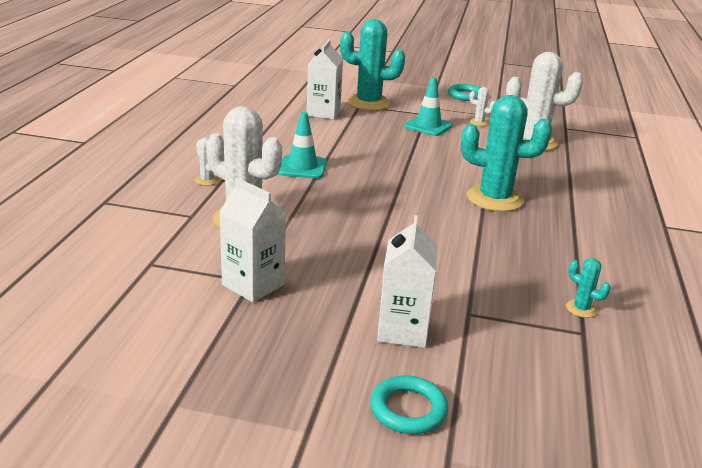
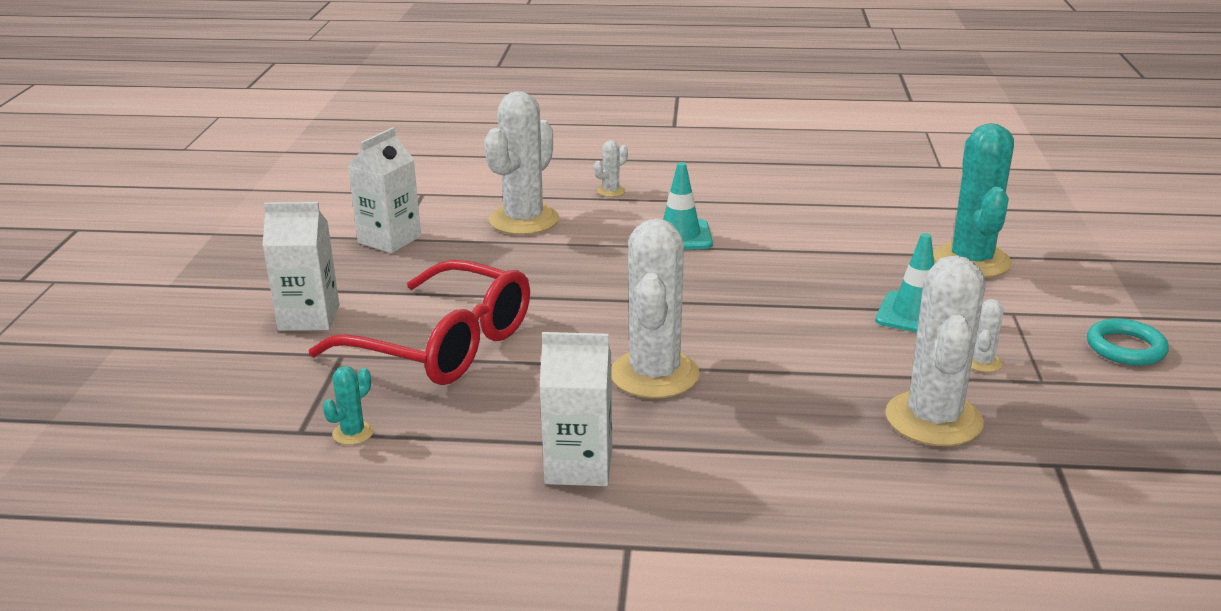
camera: 85 degrees right, 0 degrees up
(323, 113) = (889, 231): white carton -> white carton (579, 466)
(408, 409) = (184, 325): turquoise ring -> none
(455, 267) = (444, 345): none -> red glasses
(494, 199) = (654, 374): turquoise cactus -> white cactus

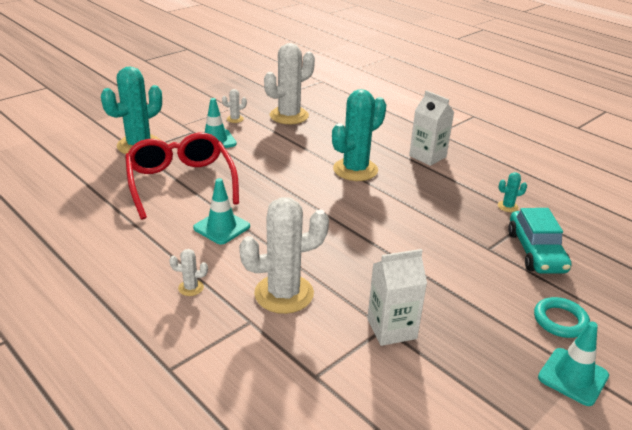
camera: 140 degrees left, 5 degrees up
(180, 277) = (573, 376): none -> turquoise traffic cone
(270, 380) = (535, 252): none -> turquoise car
(309, 318) = (493, 284): white carton -> none
(444, 345) = (431, 227): red glasses -> red glasses (181, 182)
(654, 374) = (355, 170): white cactus -> turquoise cactus
(1125, 348) = (182, 101): turquoise ring -> turquoise ring (560, 321)

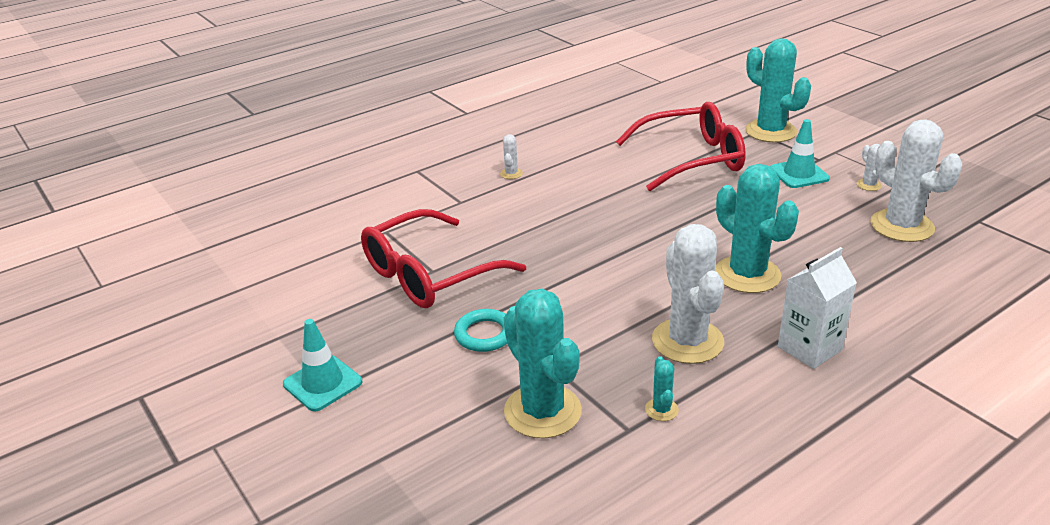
camera: 100 degrees right, 0 degrees up
(221, 227) = (605, 184): turquoise traffic cone -> none
(284, 294) = (493, 218): white cactus -> white cactus (687, 341)
(391, 329) = (429, 274): white carton -> red glasses
(535, 252) = (542, 411): turquoise car -> turquoise cactus
(560, 321) = (405, 397): turquoise ring -> turquoise ring (484, 334)

